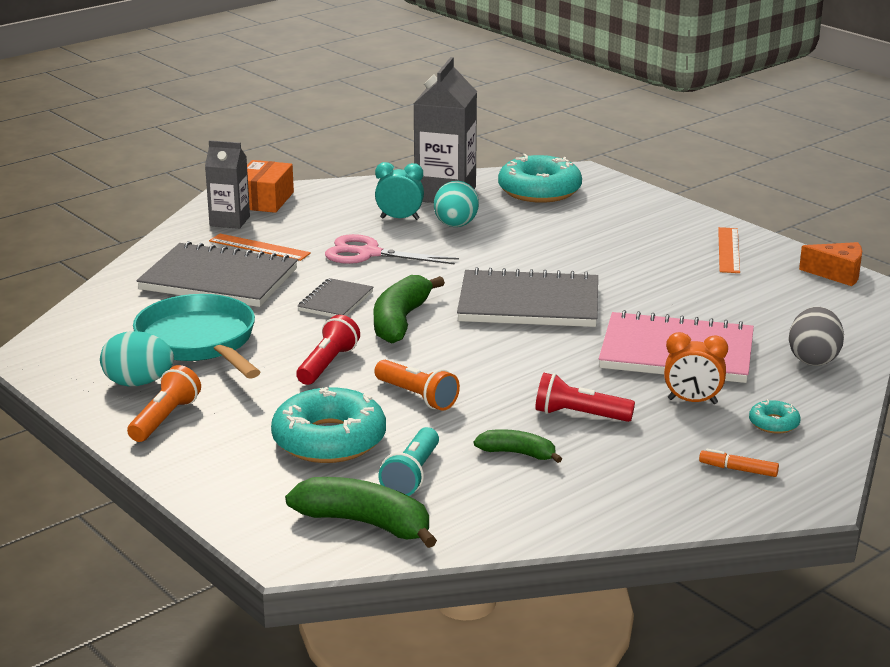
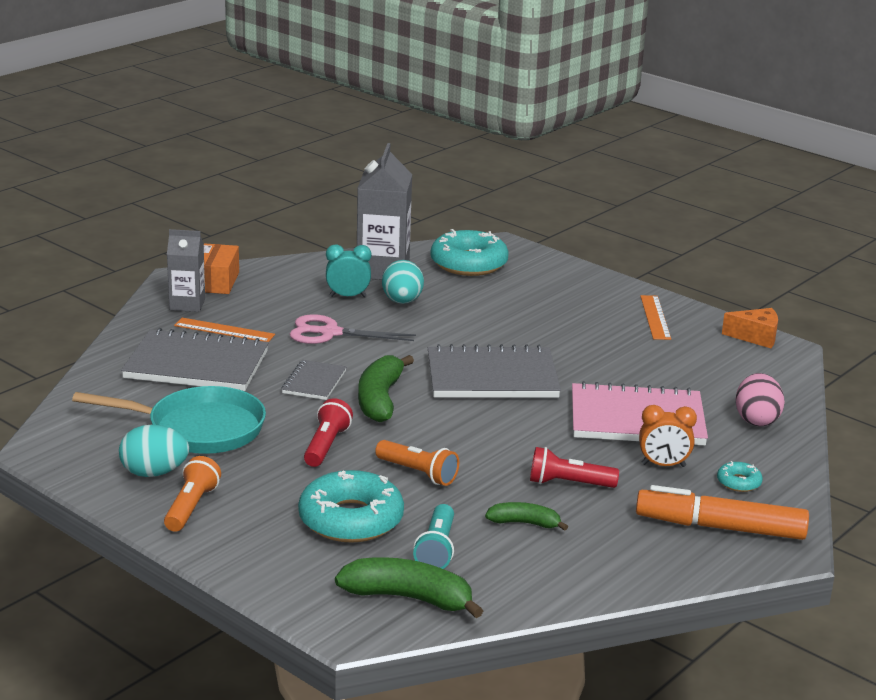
camera: 10 degrees left, 0 degrees up
(199, 342) = (199, 429): turquoise pan -> turquoise pan turned 135 degrees clockwise
(738, 469) = (720, 527): orange marker -> orange marker, size x2.44
(813, 359) = (756, 420): grey egg -> pink egg

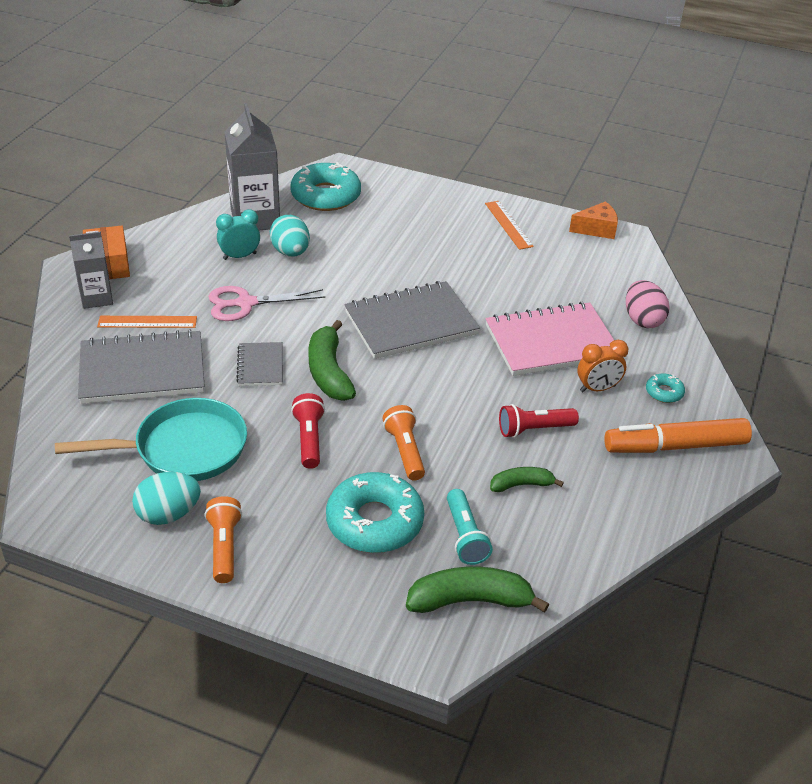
camera: 20 degrees left, 15 degrees up
(418, 473) = (405, 451): orange flashlight -> orange flashlight turned 120 degrees counterclockwise

